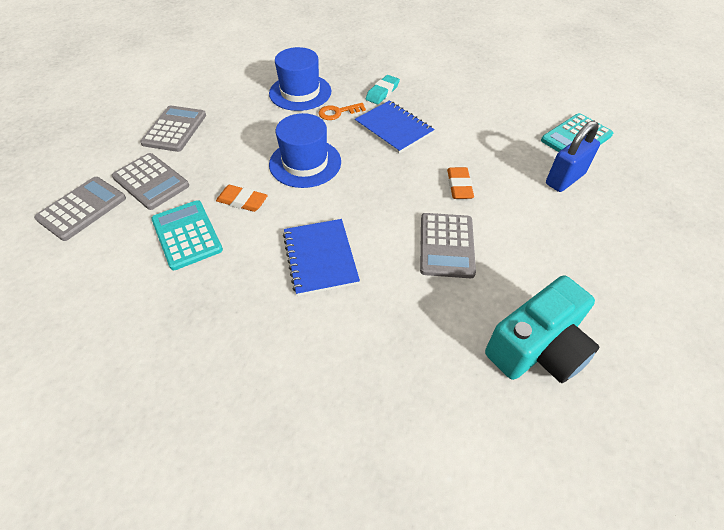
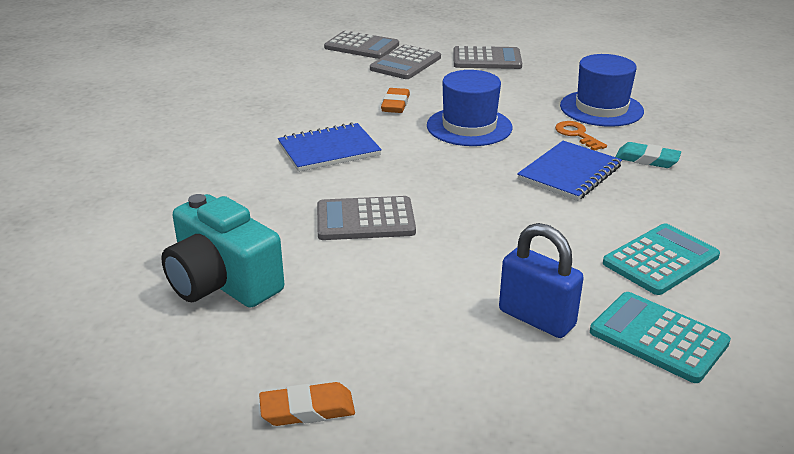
camera: 80 degrees right, 20 degrees down
(187, 235) = (343, 88): turquoise calculator -> turquoise calculator (660, 260)
(459, 186) = (476, 225): orange eraser -> orange eraser (307, 409)

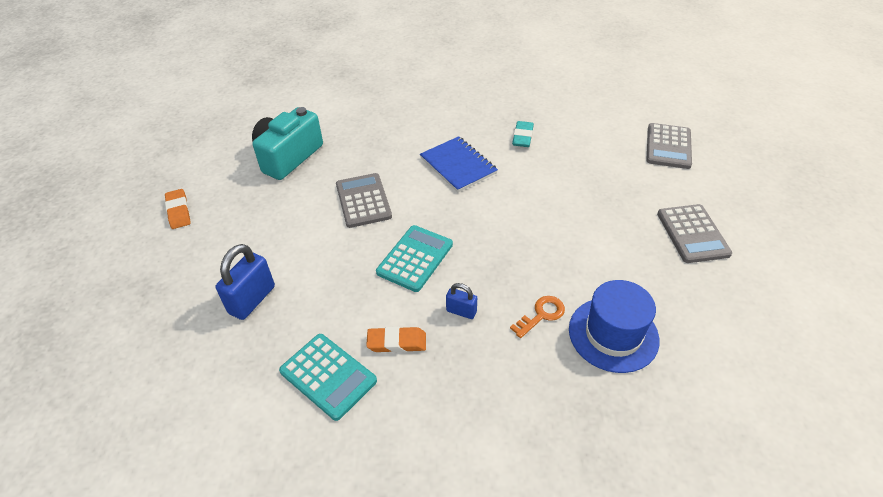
camera: 80 degrees right, 15 degrees up
(395, 104) = (553, 187): orange eraser -> orange eraser (397, 342)
(406, 63) = (645, 179): grey calculator -> none
(469, 126) = (528, 237): blue hat -> none
(569, 173) = (461, 311): blue notebook -> blue padlock
(647, 159) = (507, 372): turquoise eraser -> turquoise eraser (522, 137)
(658, 337) = (228, 370): turquoise calculator -> turquoise calculator (415, 258)

